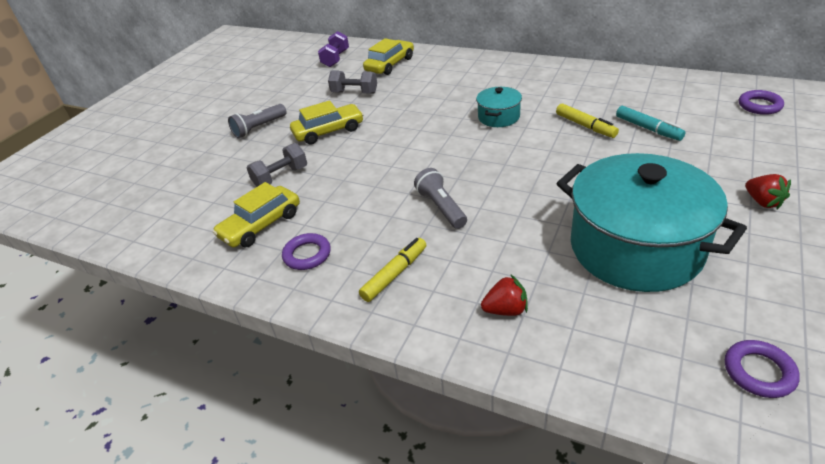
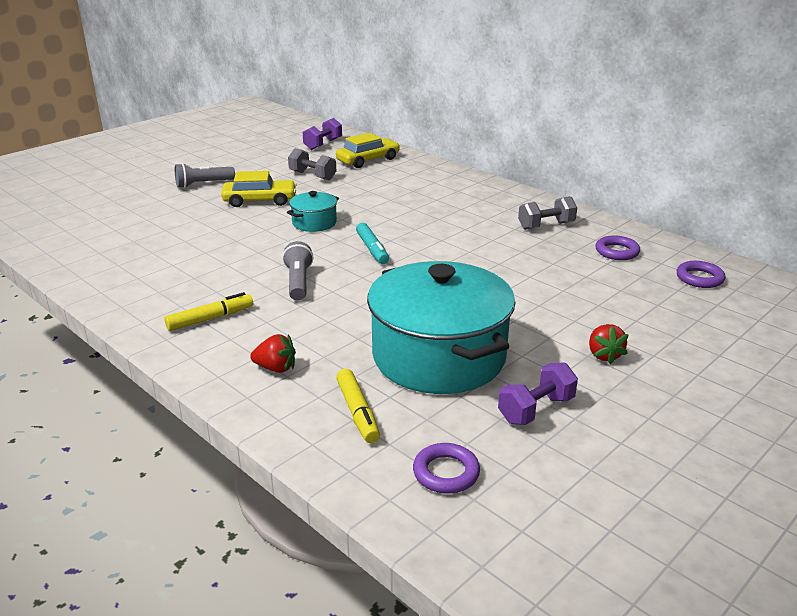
camera: 15 degrees right, 10 degrees down
(261, 225) = (137, 256): yellow car -> none
(281, 177) = (186, 225): grey dumbbell -> grey dumbbell (546, 226)
(307, 255) = (154, 286): purple ring -> purple ring (617, 252)
(498, 117) = (424, 226): turquoise pot -> turquoise pot (314, 223)
(585, 126) = (500, 252): yellow marker -> yellow marker (358, 412)
(648, 128) = (559, 269): turquoise marker -> turquoise marker (372, 249)
(765, 276) = (536, 409): none -> purple dumbbell

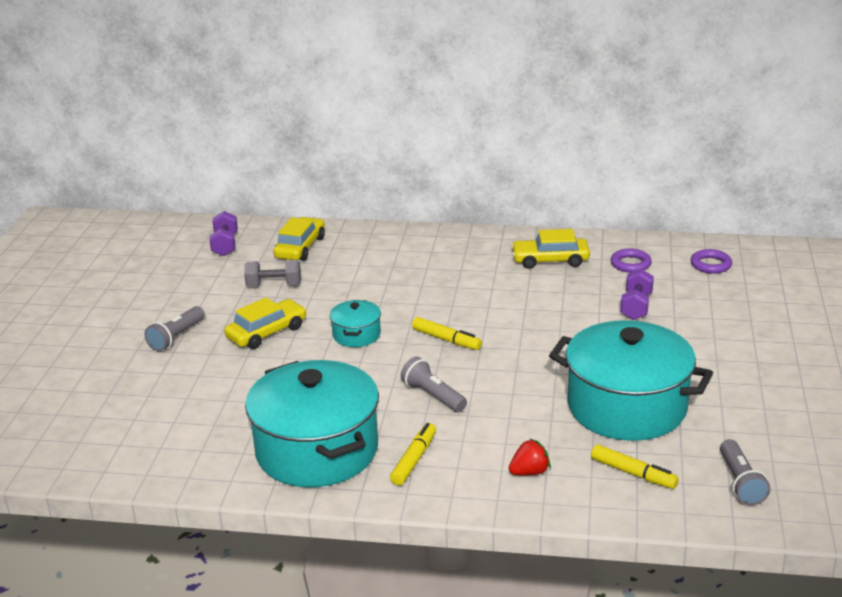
camera: 35 degrees left, 0 degrees up
(161, 283) = (317, 450): none -> turquoise pot
(372, 249) = (446, 339): turquoise marker -> yellow marker
(446, 473) = (741, 482): purple ring -> grey flashlight
(536, 409) = (736, 414): purple dumbbell -> purple dumbbell (636, 306)
(546, 226) = (550, 260): grey dumbbell -> yellow car
(604, 355) = (726, 355): red strawberry -> none

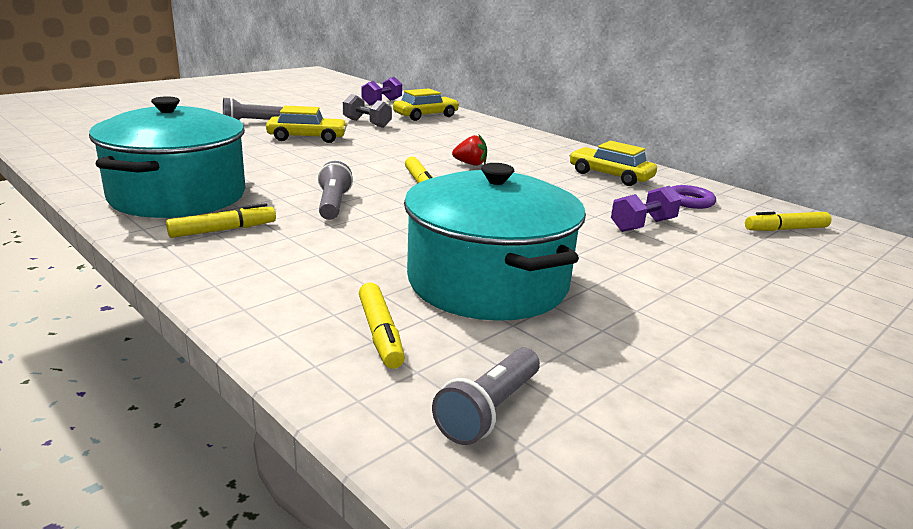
camera: 35 degrees right, 5 degrees down
(356, 335) = (361, 158): turquoise pot -> none
(529, 472) = (287, 282): red strawberry -> red strawberry (470, 164)
(710, 265) = (786, 229): purple ring -> yellow marker

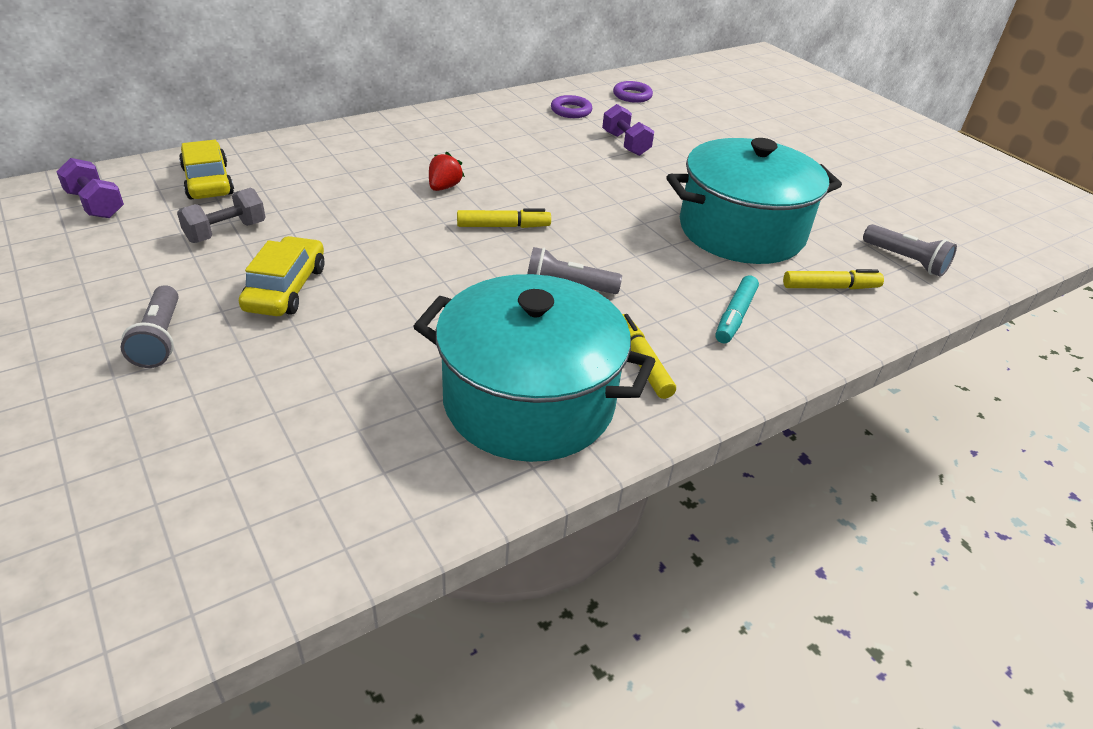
camera: 80 degrees left, 15 degrees up
(302, 271) = (735, 316): none -> turquoise marker
(610, 176) = (498, 125): yellow car -> none
(786, 229) = (632, 95): yellow marker -> purple ring

